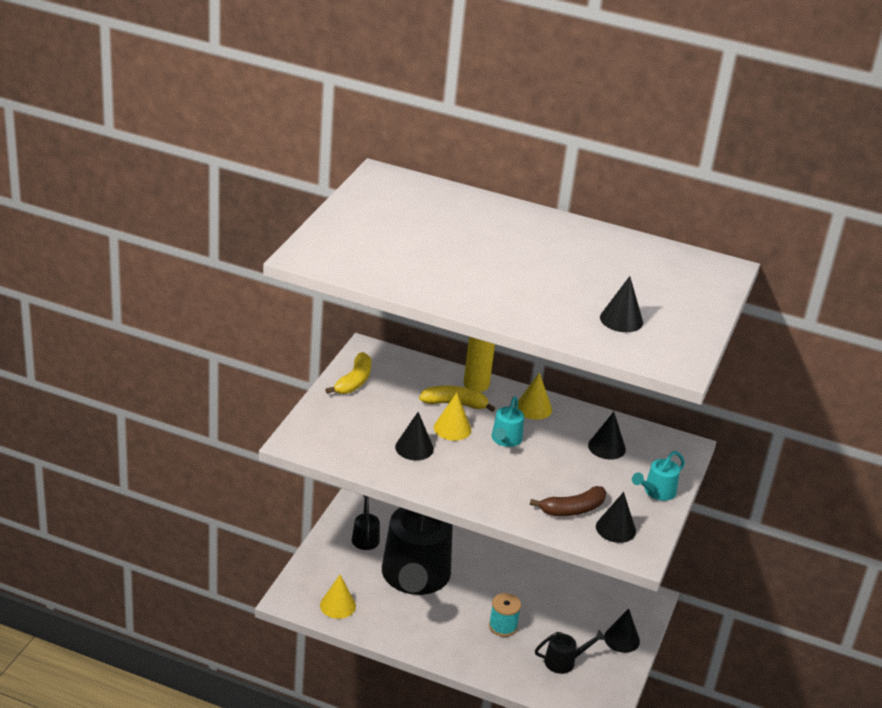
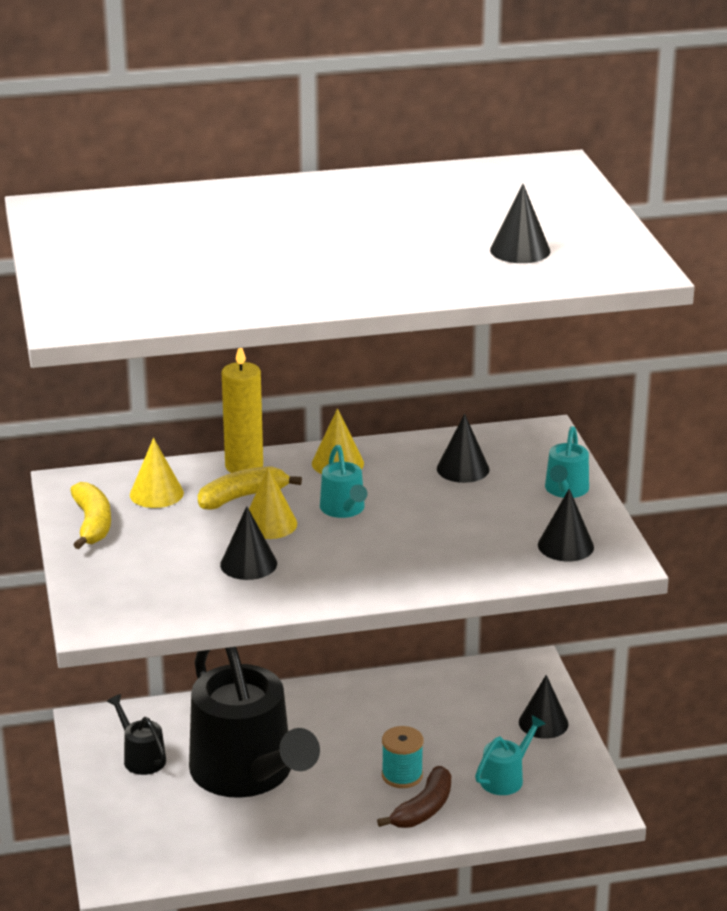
camera: 30 degrees left, 5 degrees down
(337, 605) = (184, 851): yellow cone -> yellow cone (156, 493)
(564, 661) = (506, 777): black watering can -> turquoise watering can
(572, 509) = (498, 548): brown banana -> brown banana (423, 809)

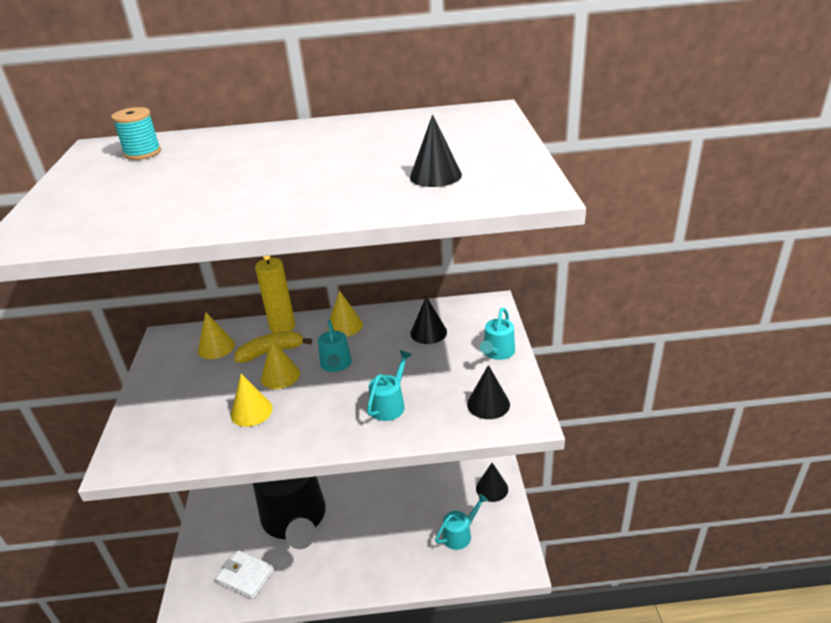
camera: 10 degrees right, 5 degrees up
(92, 524) = (162, 371): yellow banana -> none
(141, 757) = (234, 501): black watering can -> none
(195, 841) = (246, 576): none -> white wallet
(248, 564) = (251, 411): black cone -> yellow cone
(402, 775) = (392, 527): turquoise spool -> turquoise spool (143, 153)
(423, 809) = (400, 558): brown banana -> none
(435, 550) = (390, 404): none -> turquoise watering can

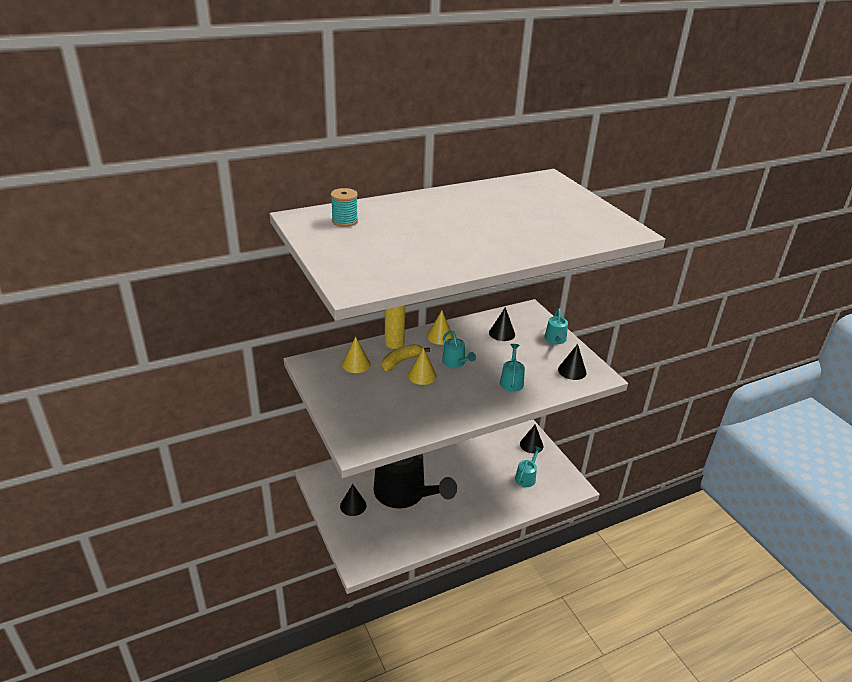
camera: 25 degrees left, 0 degrees up
(246, 576) = (392, 537): white wallet -> none
(251, 411) = (422, 401): yellow cone -> none
(435, 175) = (566, 225): black cone -> black cone (353, 505)

